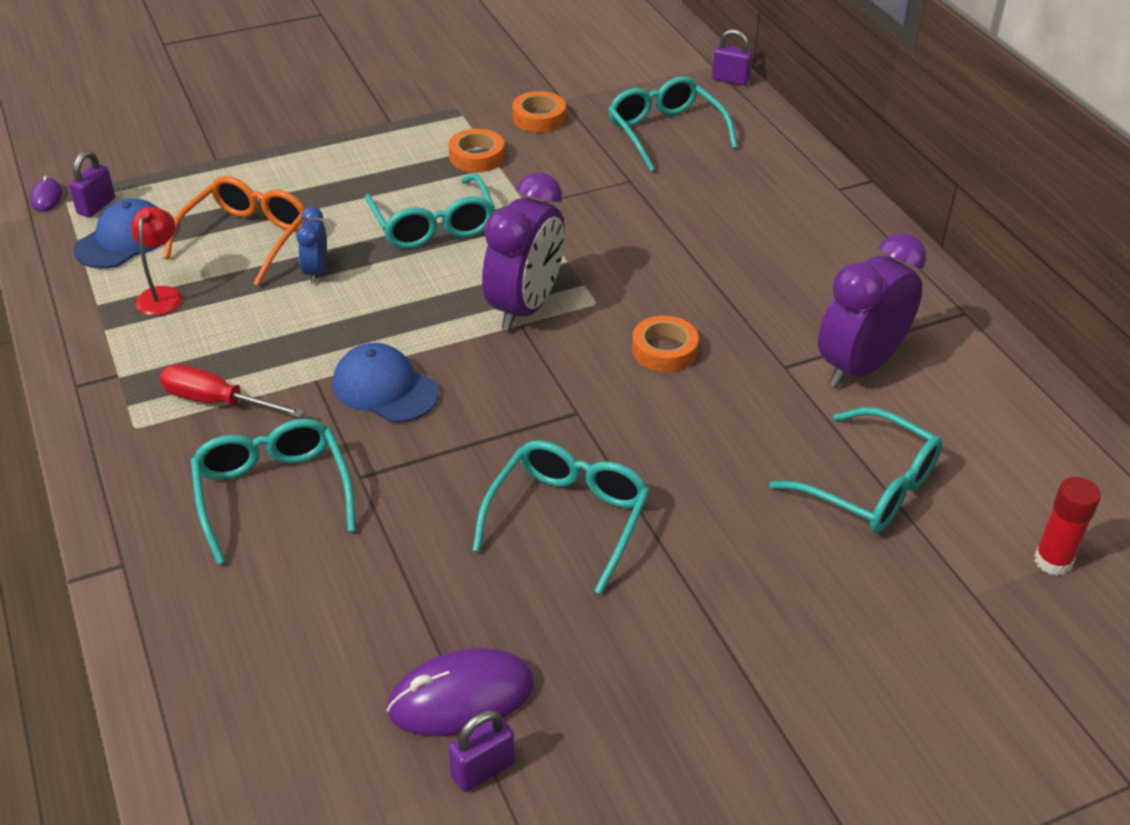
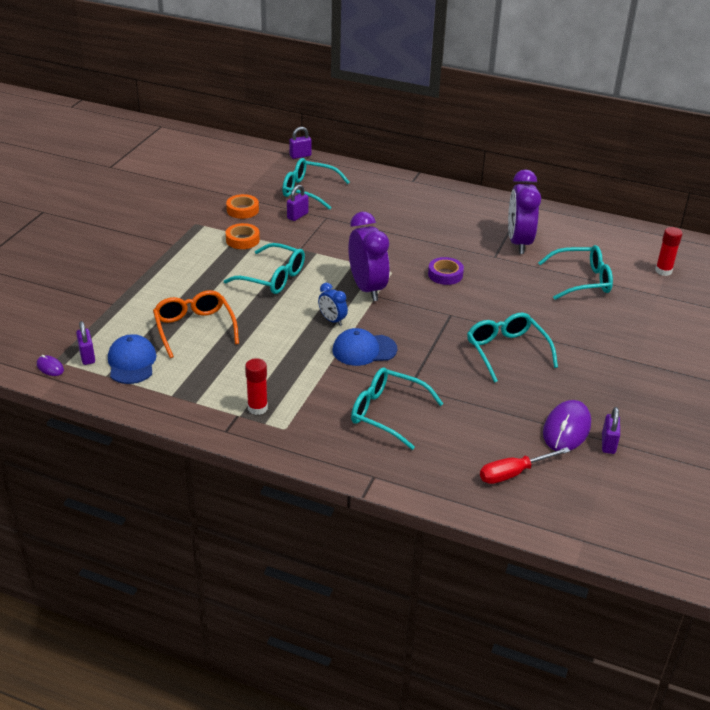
camera: 45 degrees left, 5 degrees down
(150, 381) = (257, 408): none -> red glue stick
(162, 294) = (197, 373): red lamp -> none
(217, 402) = (303, 397): red screwdriver -> red screwdriver (513, 473)
(316, 271) = (253, 324): blue clock -> blue clock (332, 320)
(595, 159) = (297, 216): none -> purple padlock
(664, 350) = (445, 274): orange tape -> purple tape

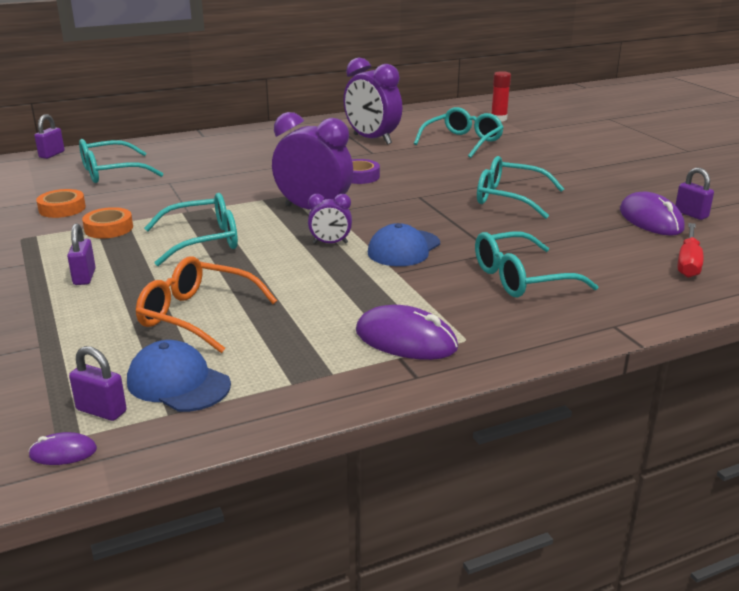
camera: 45 degrees left, 10 degrees down
(257, 408) = (406, 340): red glue stick -> purple mouse
(297, 216) = (136, 191): purple padlock -> purple padlock (84, 277)
(332, 320) = (330, 243): blue clock -> purple clock

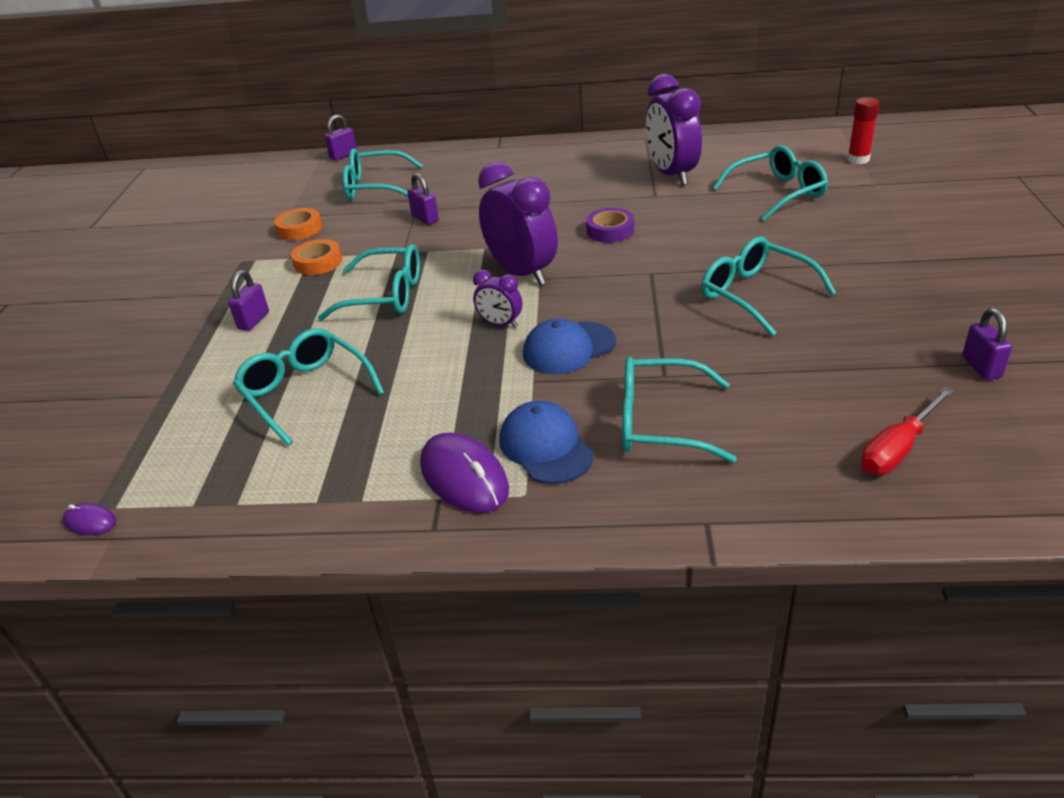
camera: 30 degrees right, 10 degrees up
(101, 411) = (149, 484): purple padlock -> purple padlock (425, 219)
(178, 383) = (228, 471): blue cap -> blue cap (545, 447)
(197, 315) = (305, 392): orange glasses -> turquoise glasses
(650, 220) = (913, 365): purple mouse -> none

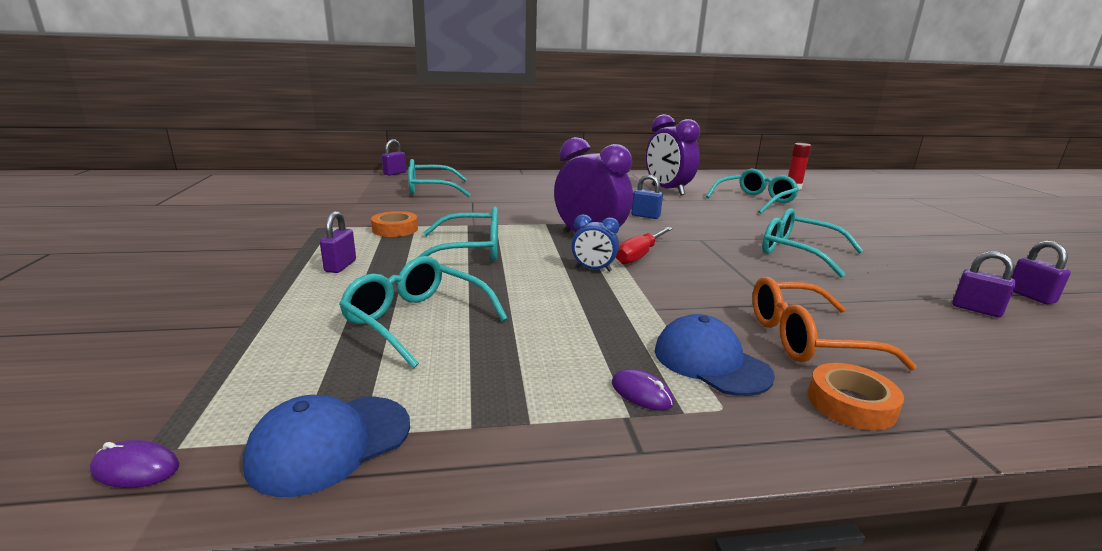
camera: 15 degrees left, 15 degrees down
(300, 229) = (370, 210): orange tape -> orange tape (851, 403)
(425, 219) = (483, 206): purple padlock -> purple padlock (976, 309)
(464, 477) = (641, 393): purple mouse -> purple mouse, size x0.49
(500, 324) = (593, 269): purple clock -> blue clock
(568, 348) = (670, 285): blue cap -> blue cap (330, 443)
(610, 230) = (645, 216): purple tape -> blue padlock
(660, 422) = (807, 339): turquoise glasses -> orange glasses
(898, 448) = (1044, 354): red screwdriver -> red screwdriver (640, 255)

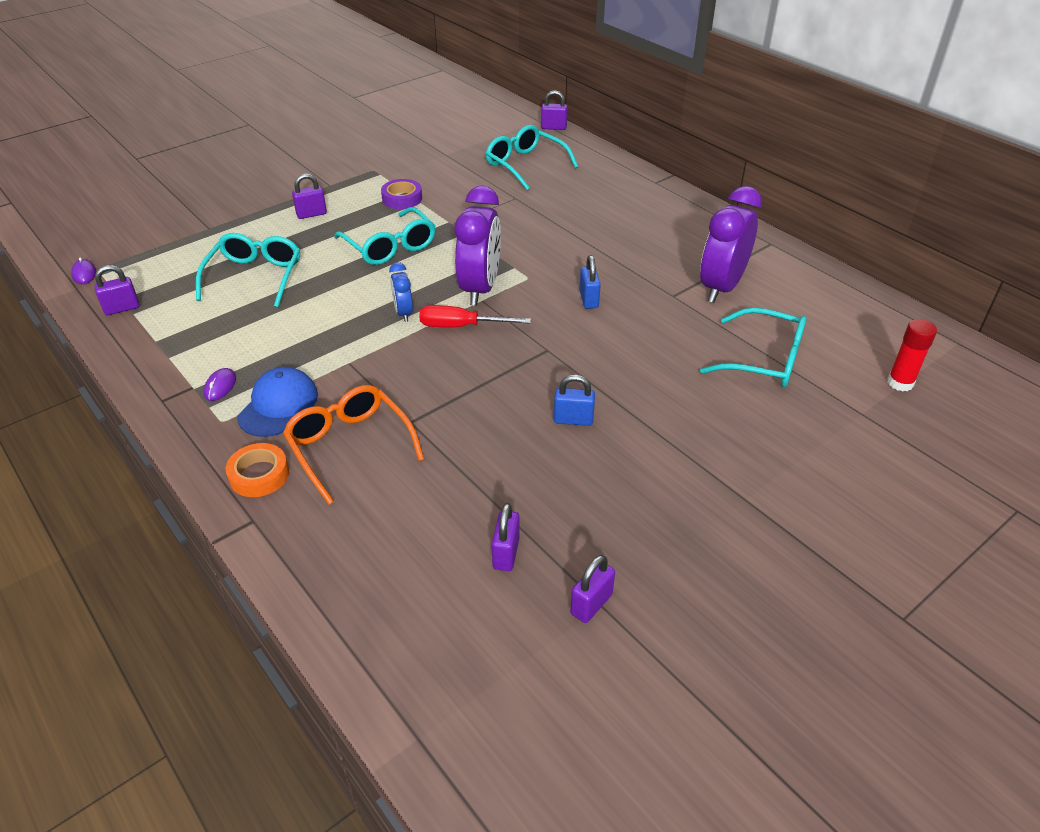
camera: 60 degrees right, 20 degrees up
(330, 443) = (122, 308): blue cap -> purple padlock
(395, 229) = (402, 198): orange tape -> purple tape
(798, 252) = (573, 420): turquoise glasses -> blue padlock

